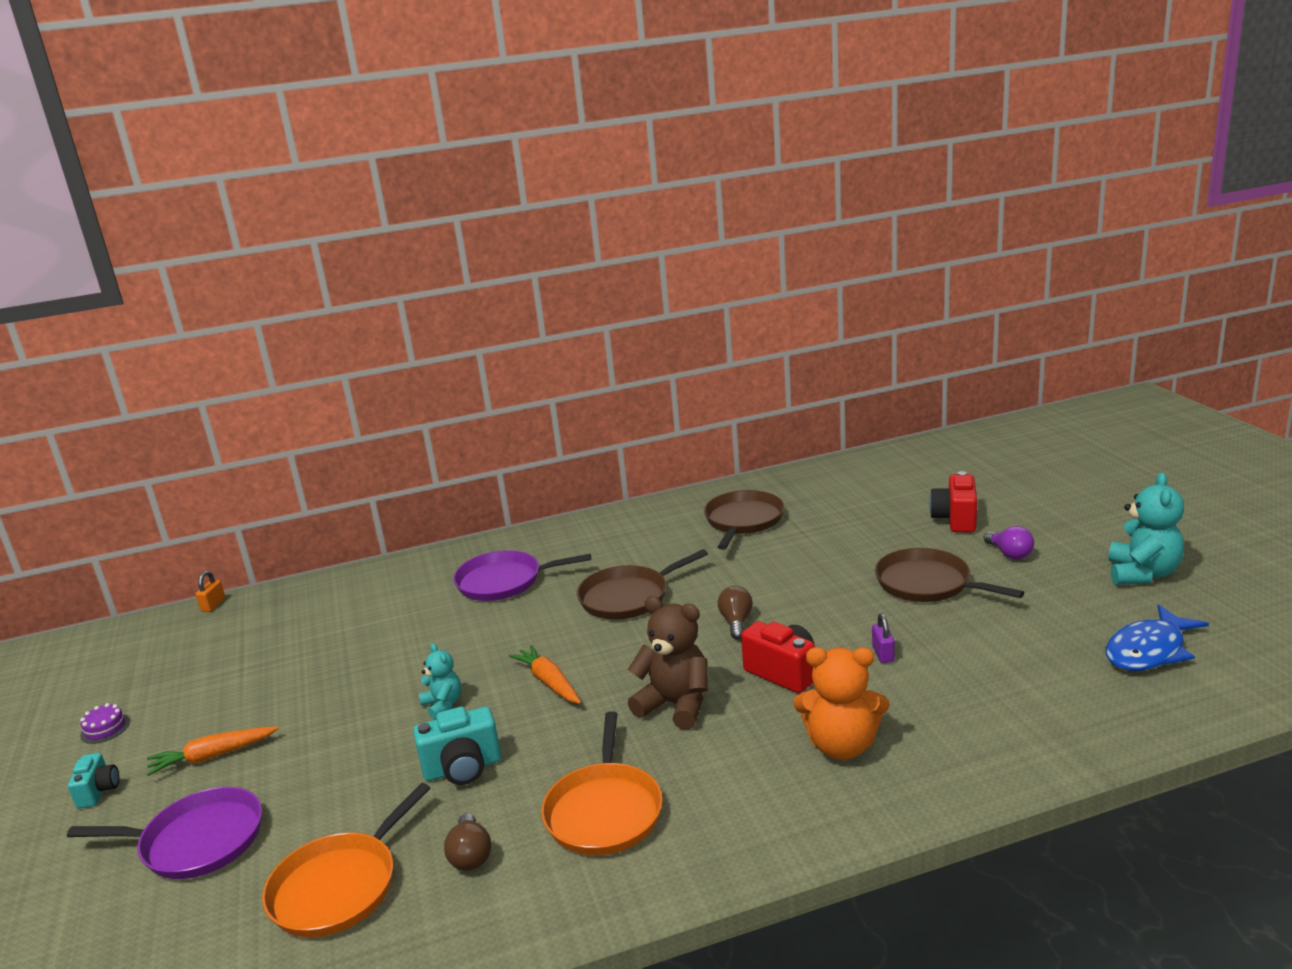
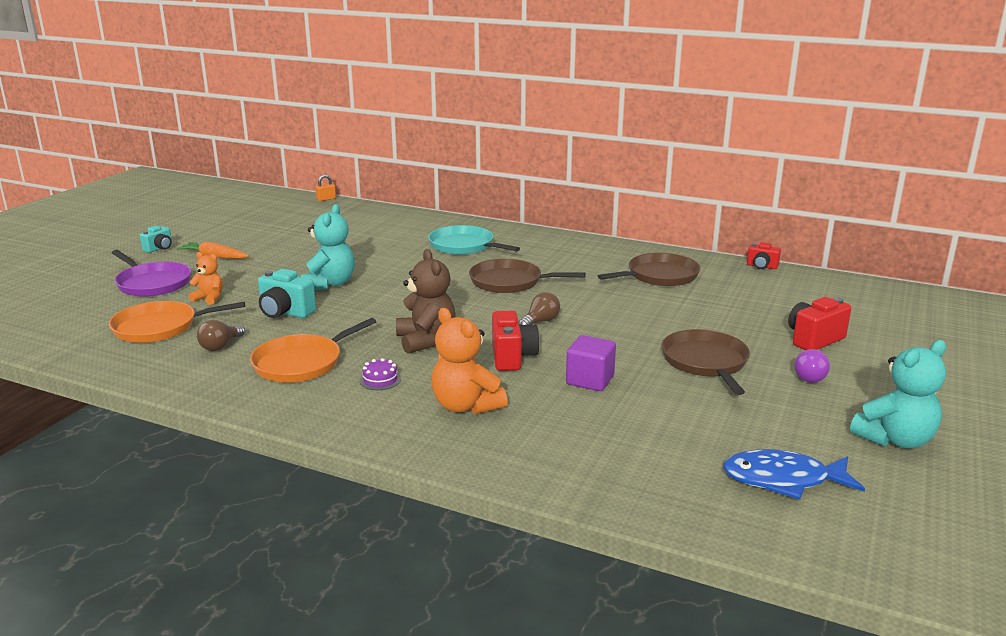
camera: 40 degrees right, 0 degrees up
(105, 728) = (202, 227): purple cake -> purple cake (380, 380)
(326, 810) = (209, 298): none -> orange teddy bear
(443, 705) = (330, 284): turquoise teddy bear -> turquoise teddy bear, size x1.74
(504, 581) = (464, 246): purple pan -> turquoise pan
(549, 682) = (391, 299): orange carrot -> none
(801, 471) = (761, 266): none -> red camera
(883, 654) = (590, 380): purple padlock -> purple cube

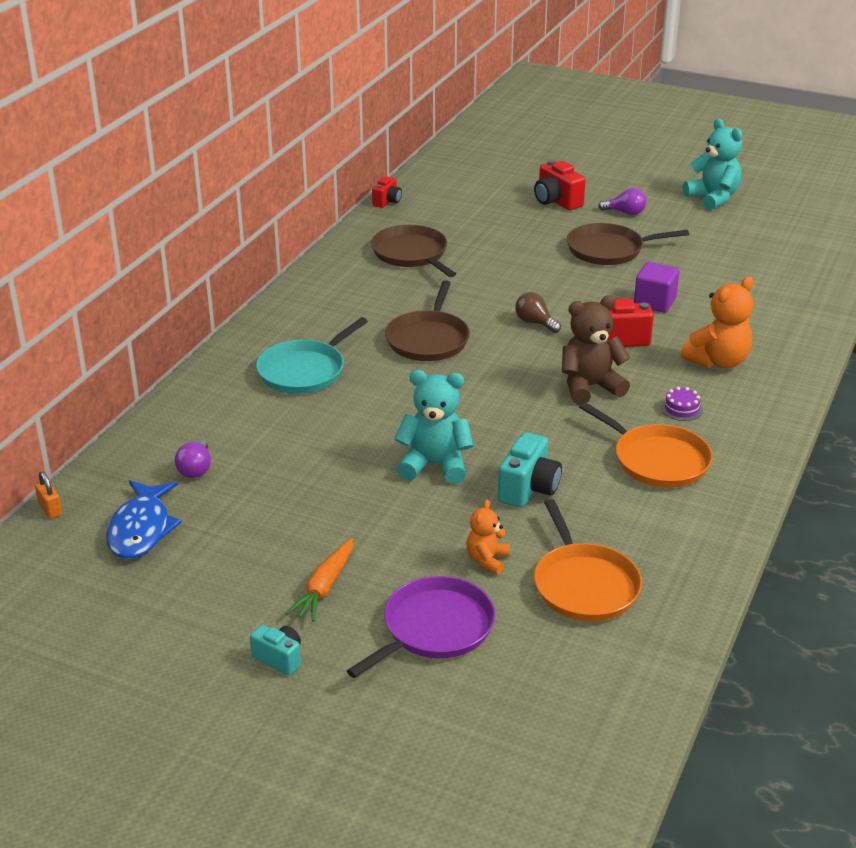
camera: 90 degrees left, 10 degrees up
(220, 346) = (628, 524): brown light bulb -> none
(352, 224) = (196, 469): none -> purple light bulb
(783, 480) = (779, 241): blue fish -> blue fish (141, 529)

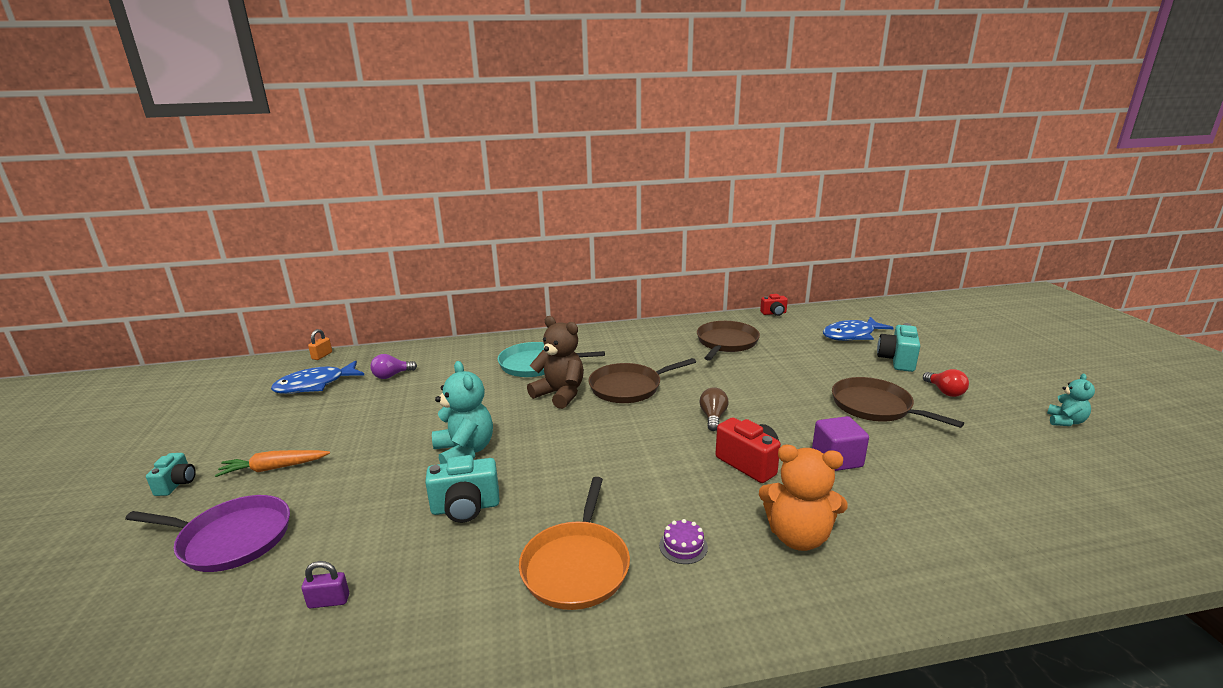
camera: 55 degrees right, 10 degrees down
(487, 193) = (851, 335): none -> blue fish
(487, 560) = (343, 528): orange teddy bear -> none
(556, 201) = (897, 361): red camera -> turquoise camera
(584, 585) = (329, 601): orange pan -> purple padlock
(590, 387) = (654, 478): brown teddy bear -> brown teddy bear (560, 394)
(625, 212) = (945, 392): purple light bulb -> red light bulb
(713, 198) = (1065, 421): turquoise teddy bear -> turquoise teddy bear, size x0.57

